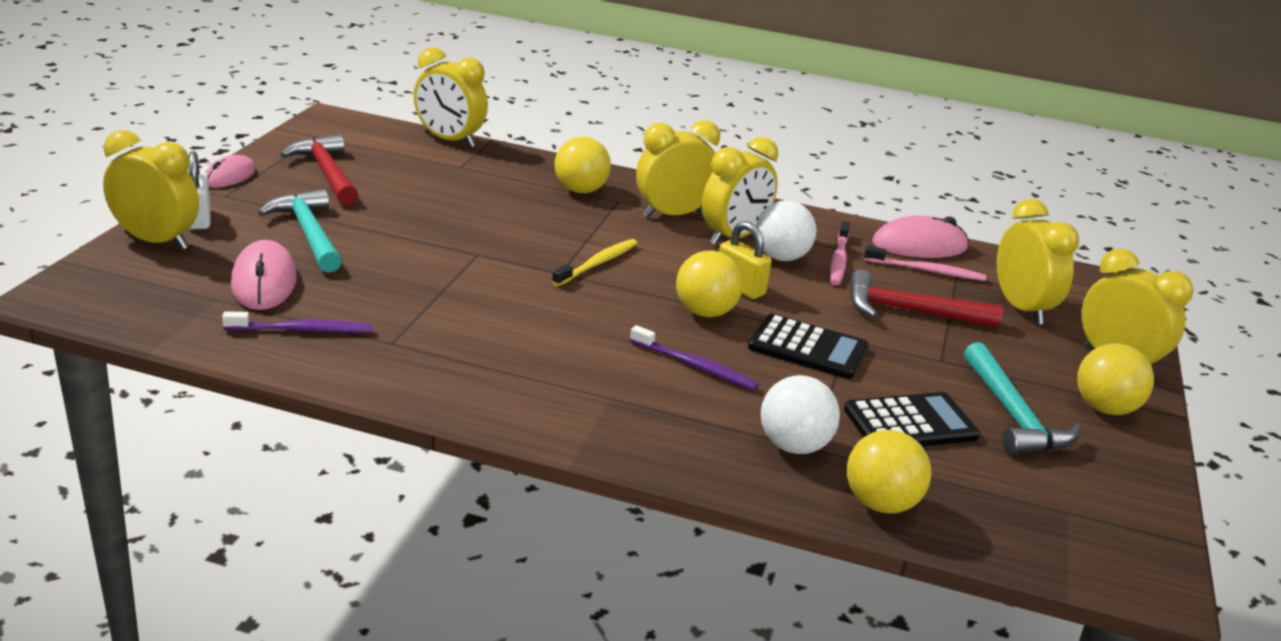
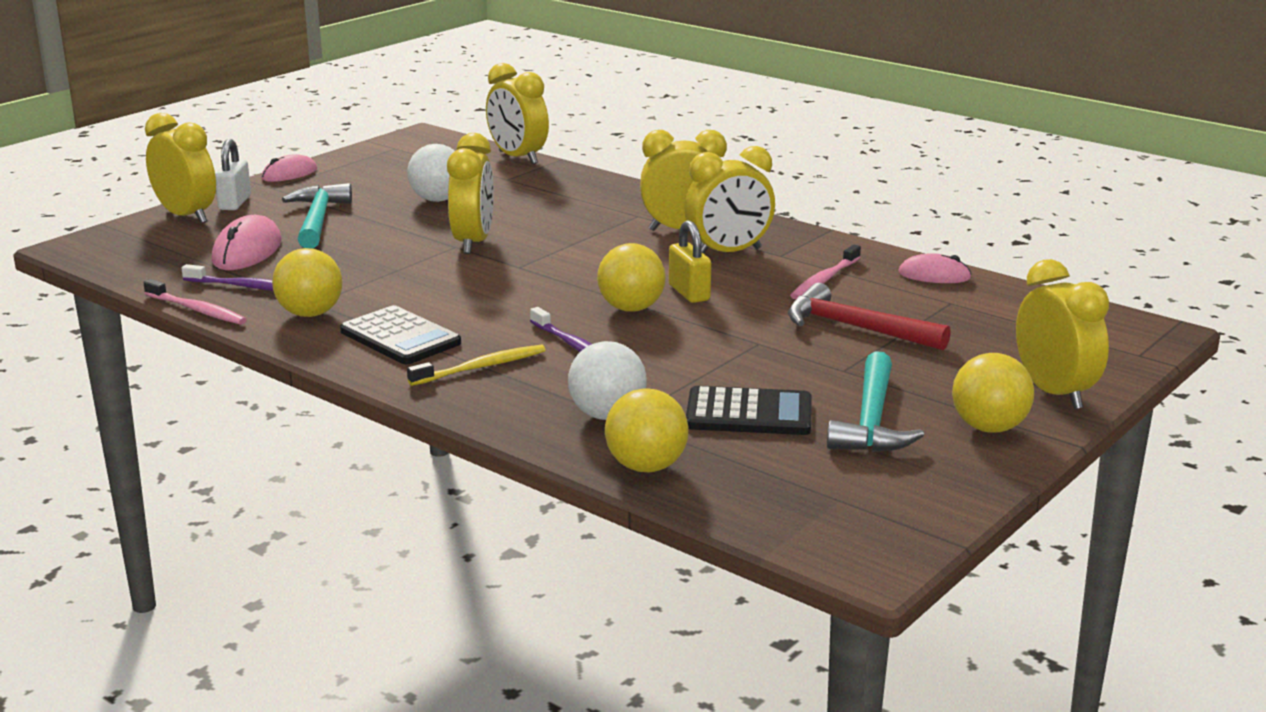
camera: 25 degrees right, 5 degrees down
(327, 173) = (377, 177): red hammer -> none
(580, 190) = (608, 204): yellow ball -> yellow ball (310, 314)
(597, 263) = (563, 262): yellow toothbrush -> yellow toothbrush (481, 367)
(781, 257) = (762, 273): white ball -> white ball (437, 199)
(808, 348) = (707, 345): black calculator -> black calculator (400, 337)
(919, 246) = (934, 275): pink mouse -> pink mouse, size x0.65
(926, 271) = (917, 297): pink toothbrush -> pink toothbrush (197, 310)
(1021, 309) = (992, 338): yellow clock -> yellow clock (473, 243)

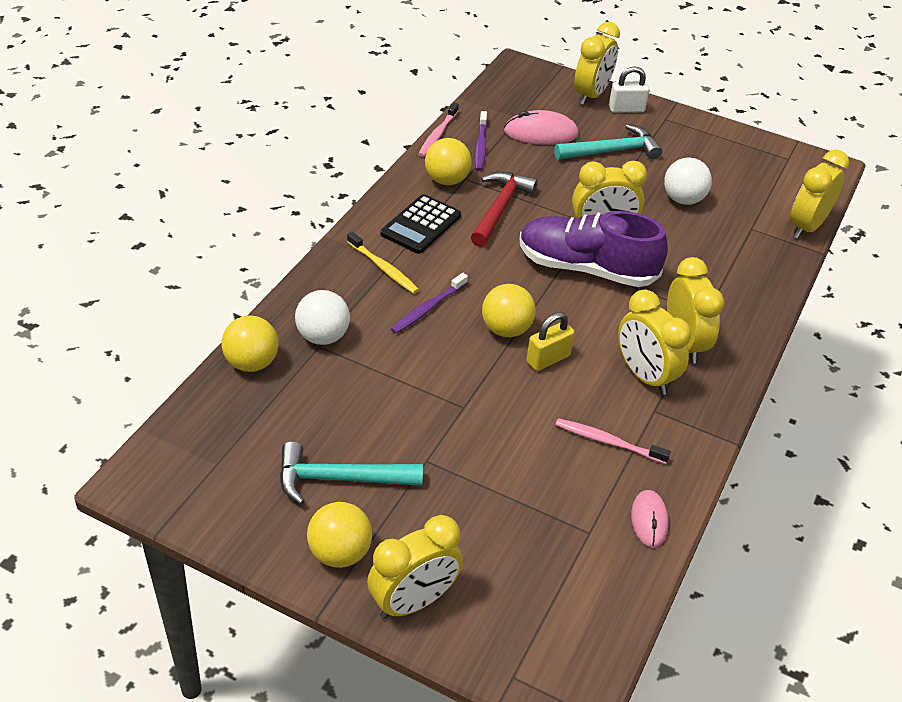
camera: 75 degrees right, 20 degrees up
(289, 174) = (697, 120): pink mouse -> none
(538, 258) = (586, 268): none -> purple shoe
(749, 413) = (339, 408): black calculator -> none
(856, 328) = (510, 466): red hammer -> red hammer (500, 208)

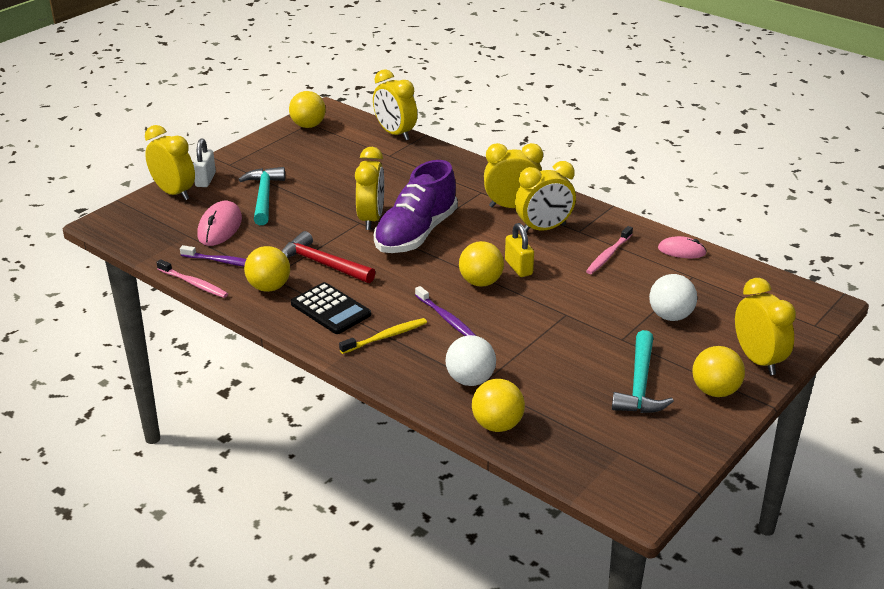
camera: 75 degrees left, 10 degrees down
(683, 199) = (343, 176): white ball -> white ball (670, 316)
(782, 158) = (308, 125): none -> yellow ball

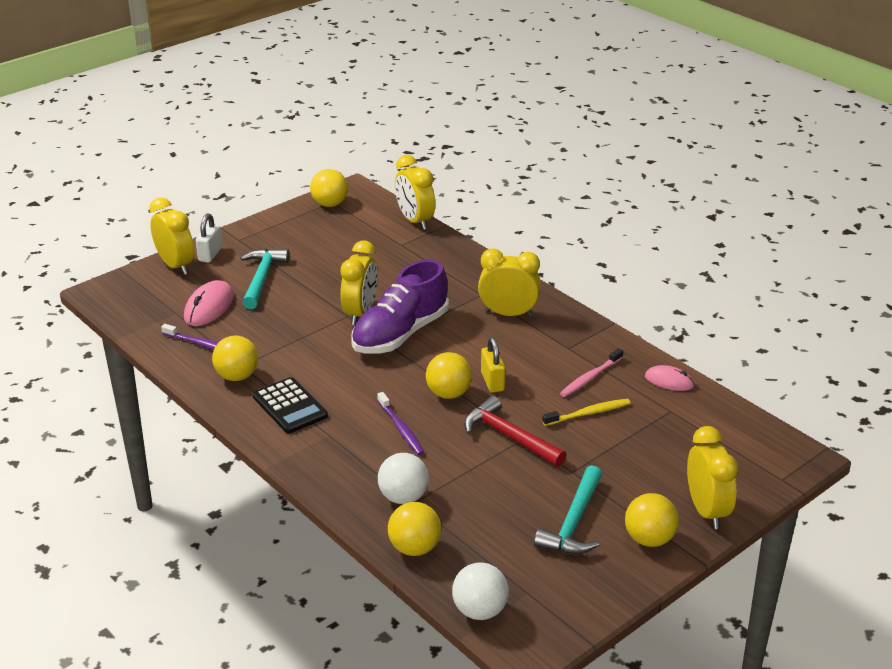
camera: 10 degrees right, 0 degrees up
(194, 284) = (166, 365): pink toothbrush -> none
(322, 264) = (297, 357): red hammer -> red hammer (509, 437)
(386, 337) = (335, 442): yellow toothbrush -> yellow toothbrush (588, 413)
(543, 229) = (532, 341): yellow clock -> none
(670, 316) = (631, 452): white ball -> white ball (480, 610)

